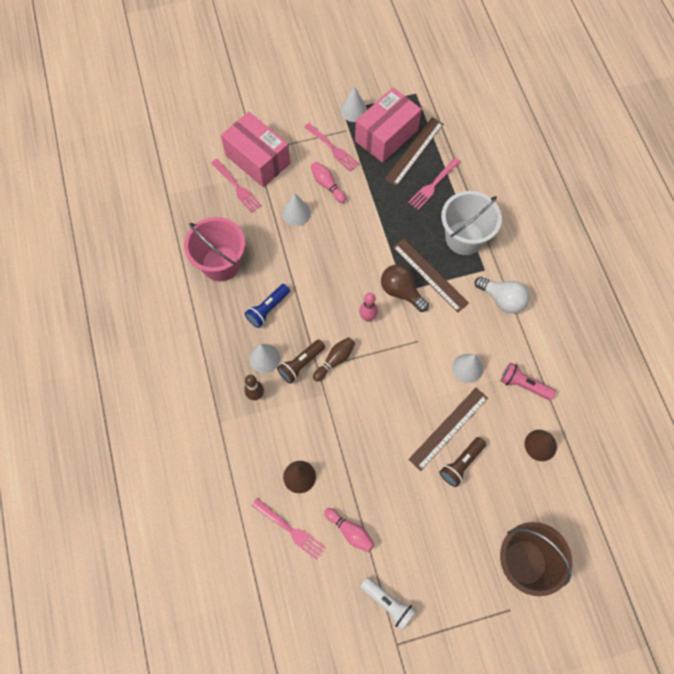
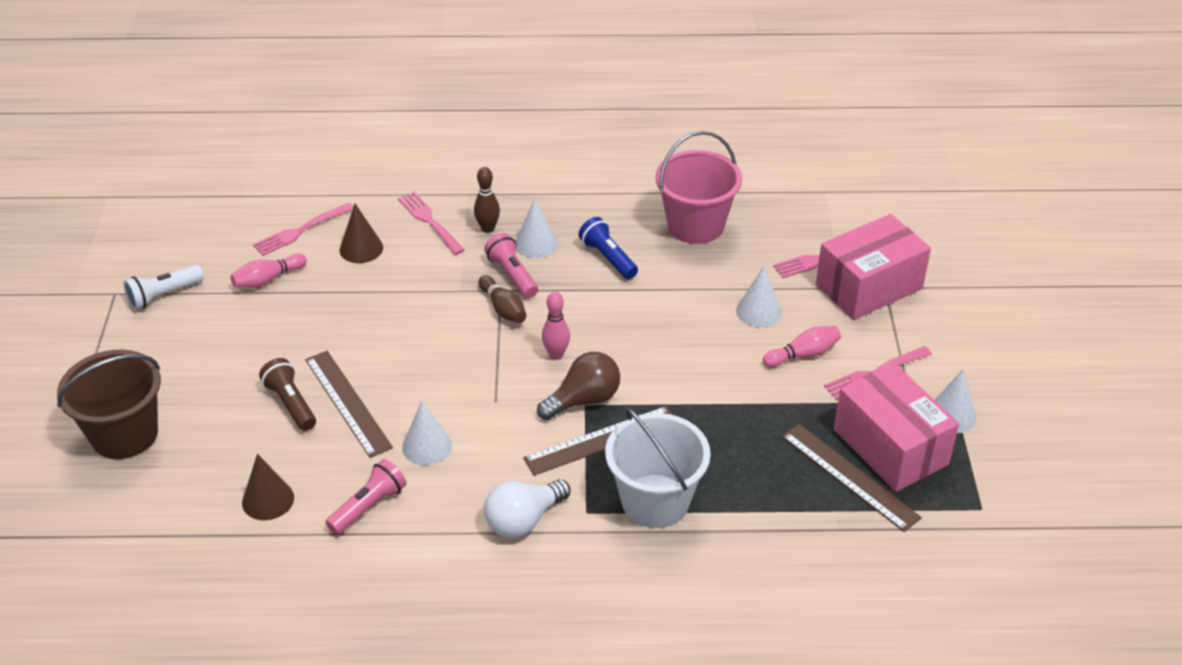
camera: 105 degrees right, 25 degrees down
(301, 364) = (512, 275): brown flashlight -> pink flashlight
(433, 185) = (772, 485): pink fork -> pink fork (429, 221)

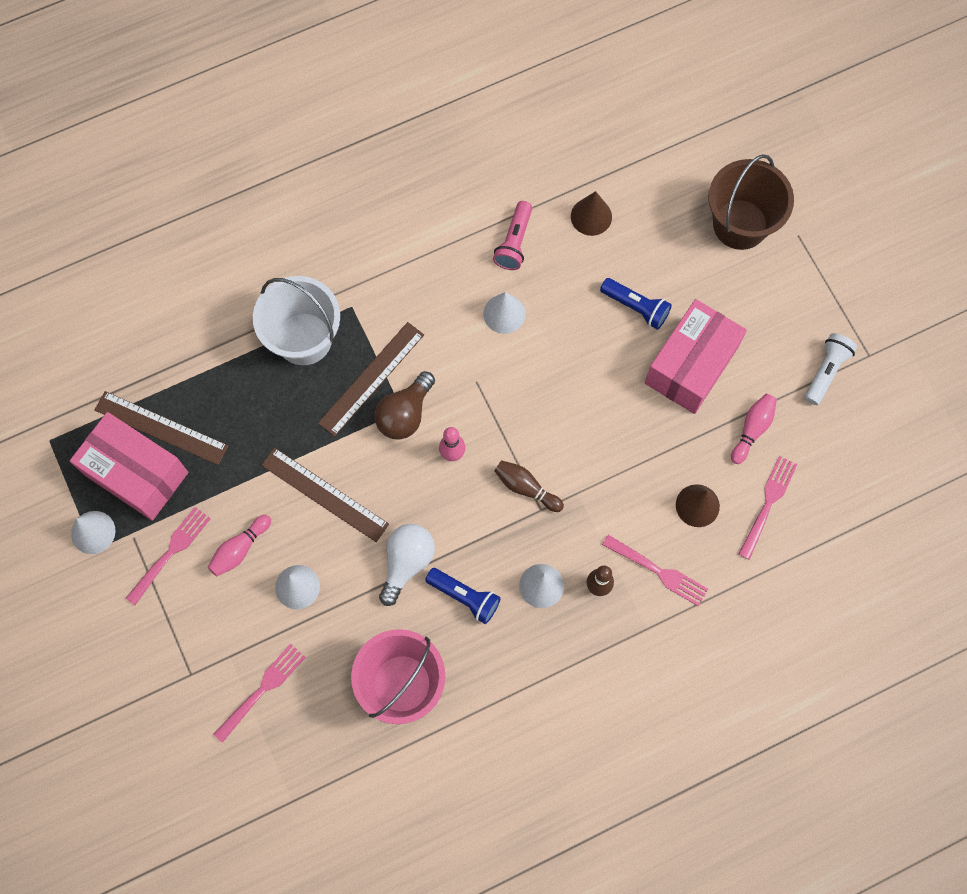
camera: 155 degrees right, 30 degrees up
(291, 404) = (636, 307): brown flashlight -> blue flashlight
(348, 403) = (592, 328): brown ruler -> brown ruler (324, 494)
(512, 275) = (540, 533): pink flashlight -> none
(523, 520) = (394, 279): white light bulb -> white light bulb (407, 562)
(869, 287) = (206, 668): pink box -> pink box (691, 365)

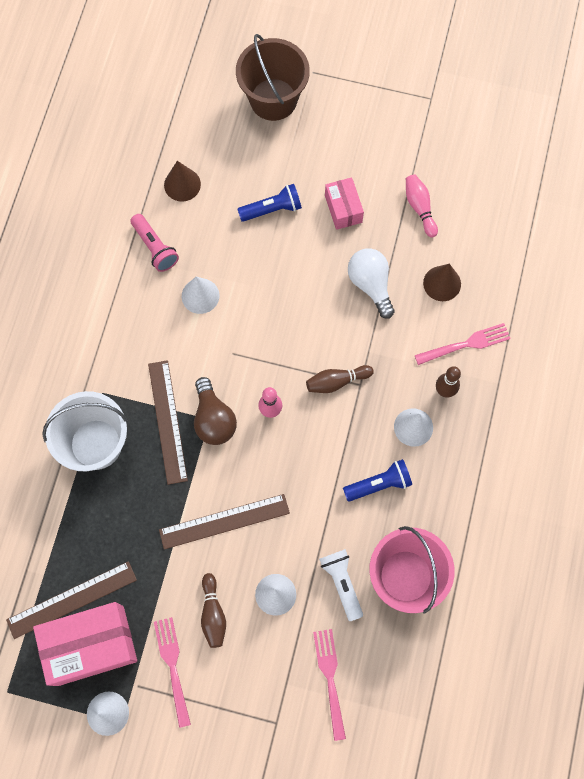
camera: 50 degrees left, 0 degrees up
(240, 549) = (213, 614): pink bowling pin -> brown bowling pin
(407, 562) = (322, 504): white light bulb -> white light bulb (371, 284)
(691, 365) = (343, 209): pink box -> pink box, size x0.54
(768, 503) = (477, 239): pink fork -> none
(826, 371) = (419, 132): white flashlight -> white flashlight (342, 583)

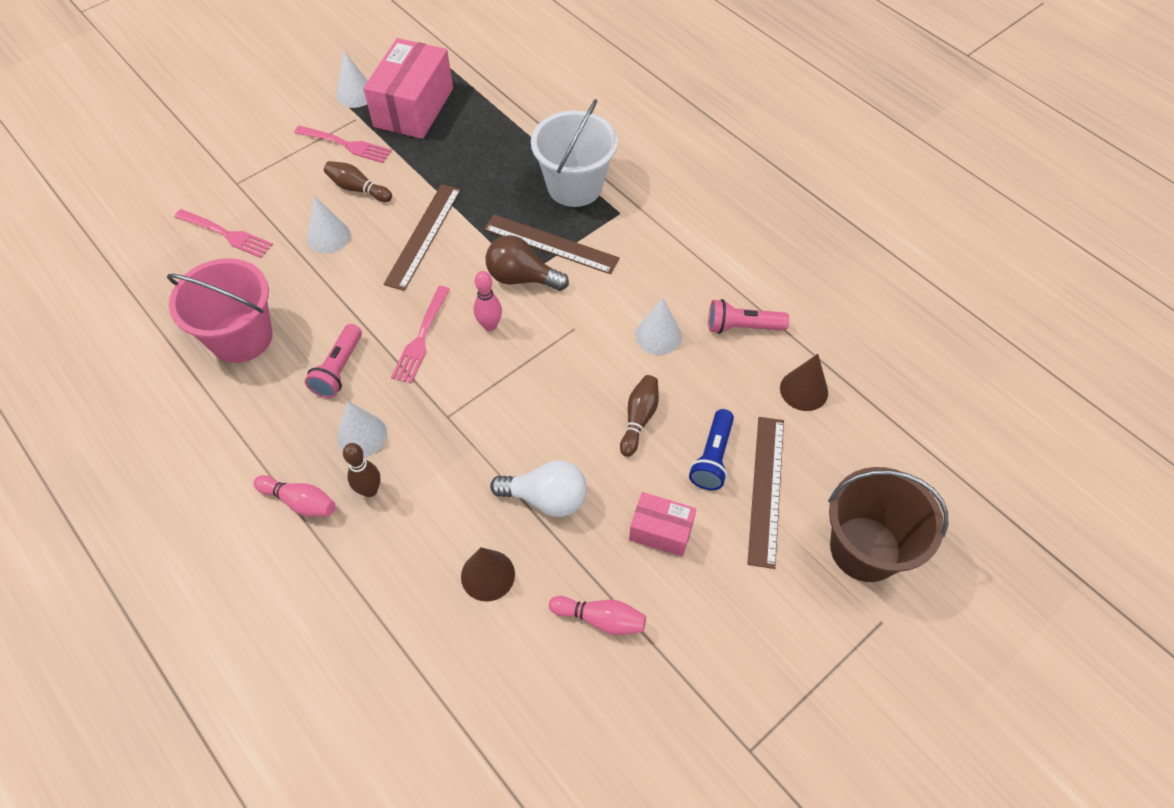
camera: 125 degrees right, 15 degrees down
(72, 600) = (459, 113): brown ruler -> brown ruler (766, 489)
(336, 382) = (468, 397): brown bowling pin -> brown bowling pin (639, 419)
(342, 583) = (287, 287): white flashlight -> none
(379, 484) = (339, 369): blue flashlight -> pink flashlight
(466, 344) = (398, 549): pink fork -> pink fork (421, 338)
(483, 426) = (300, 502): none -> pink bowling pin

